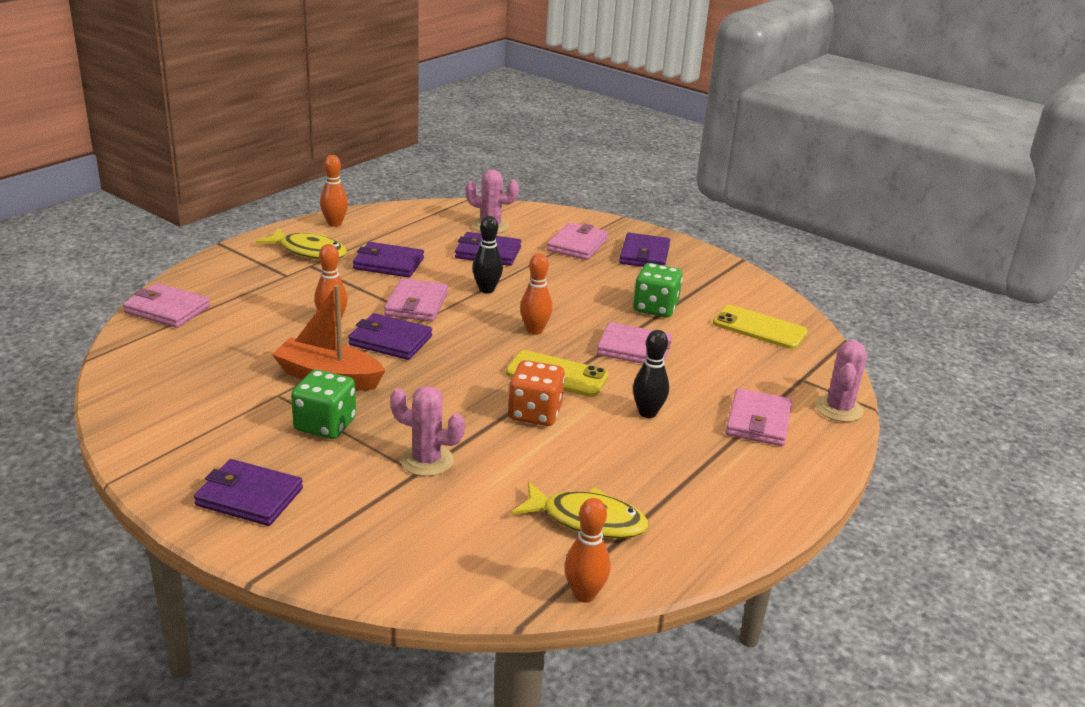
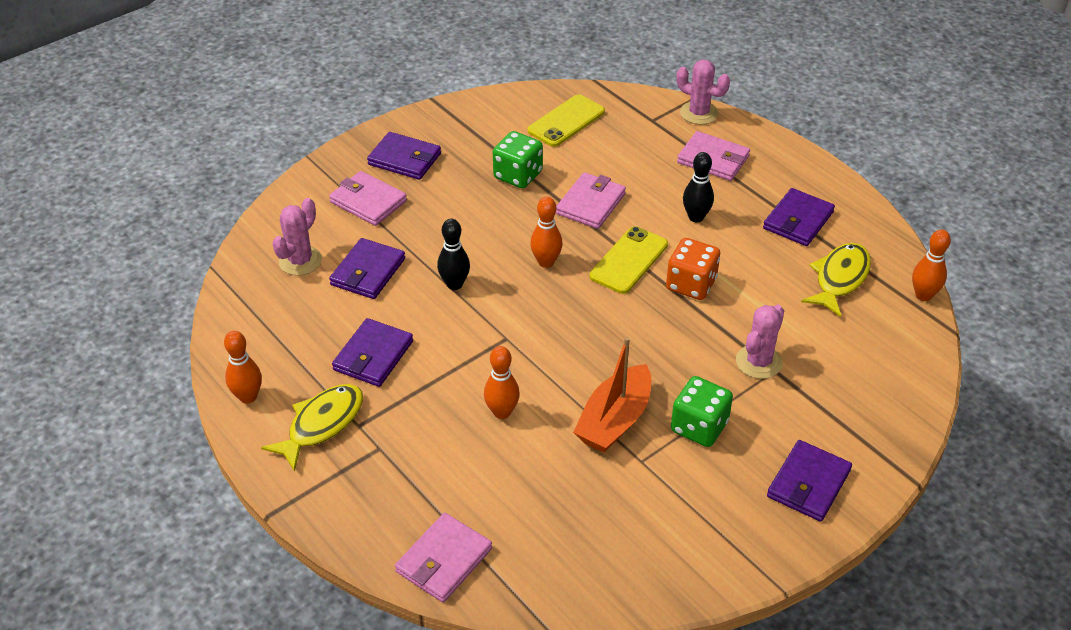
camera: 75 degrees left, 15 degrees up
(390, 341) = (549, 368): purple wallet -> purple wallet (798, 220)
(416, 304) = (475, 341): pink wallet -> none

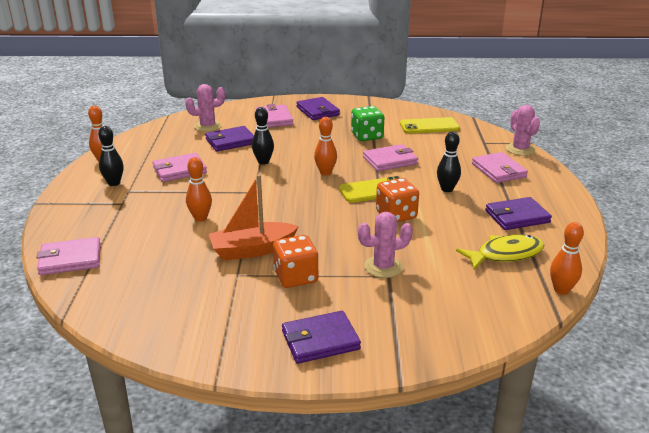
camera: 40 degrees right, 15 degrees down
(321, 424) = (114, 183): yellow fish -> black bowling pin
(373, 356) = (180, 170): purple wallet -> pink wallet
(699, 427) = (296, 277): green dice -> orange dice

